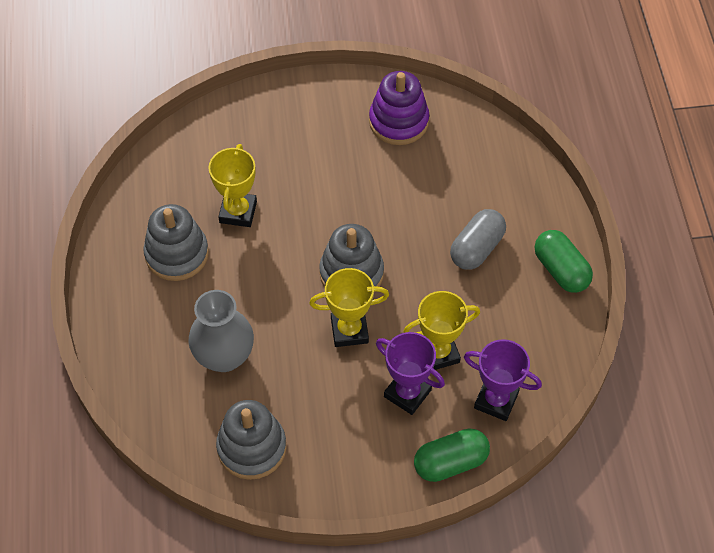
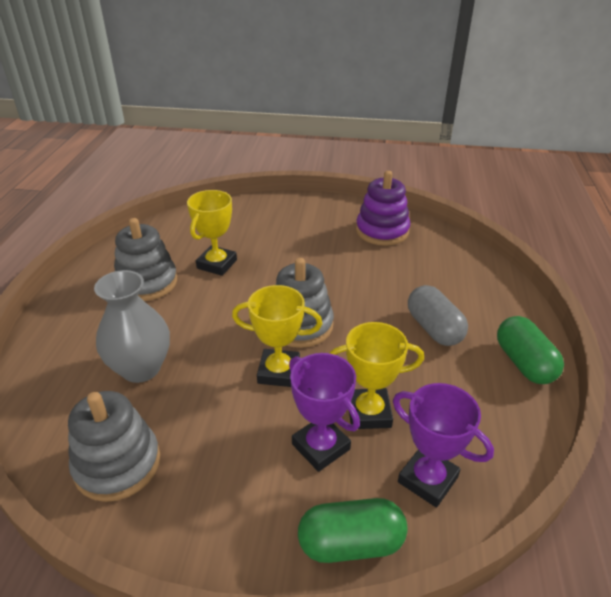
camera: 15 degrees right, 20 degrees down
(476, 248) = (434, 328): grey capsule -> grey capsule turned 75 degrees counterclockwise

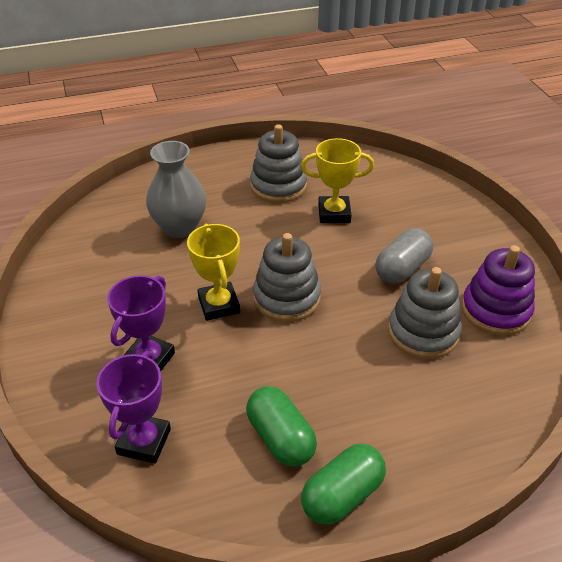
camera: 65 degrees right, 5 degrees up
(117, 464) = (87, 257): grey stacking toy -> grey stacking toy (423, 332)
(351, 543) = (65, 406): green capsule -> green capsule (280, 438)
(369, 413) = (201, 380): yellow trophy -> none
(434, 328) = (348, 400): grey capsule -> grey capsule (402, 269)

